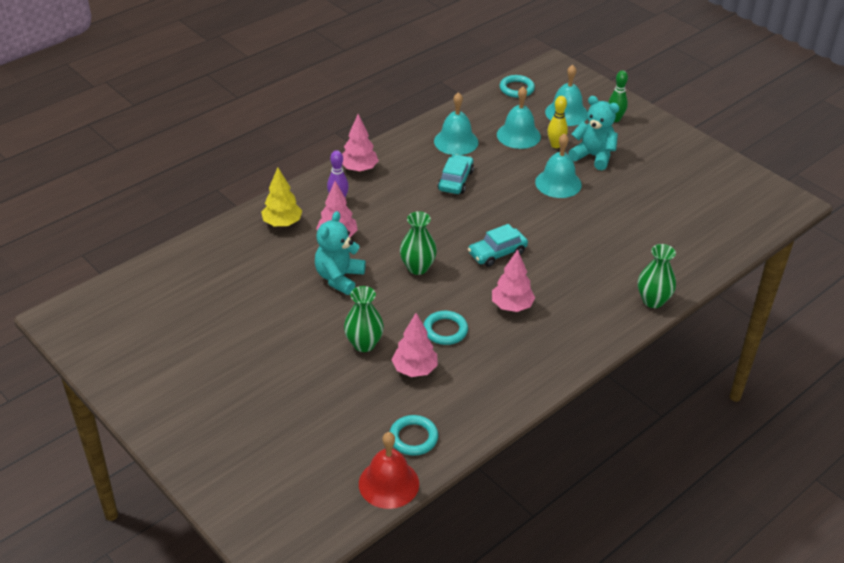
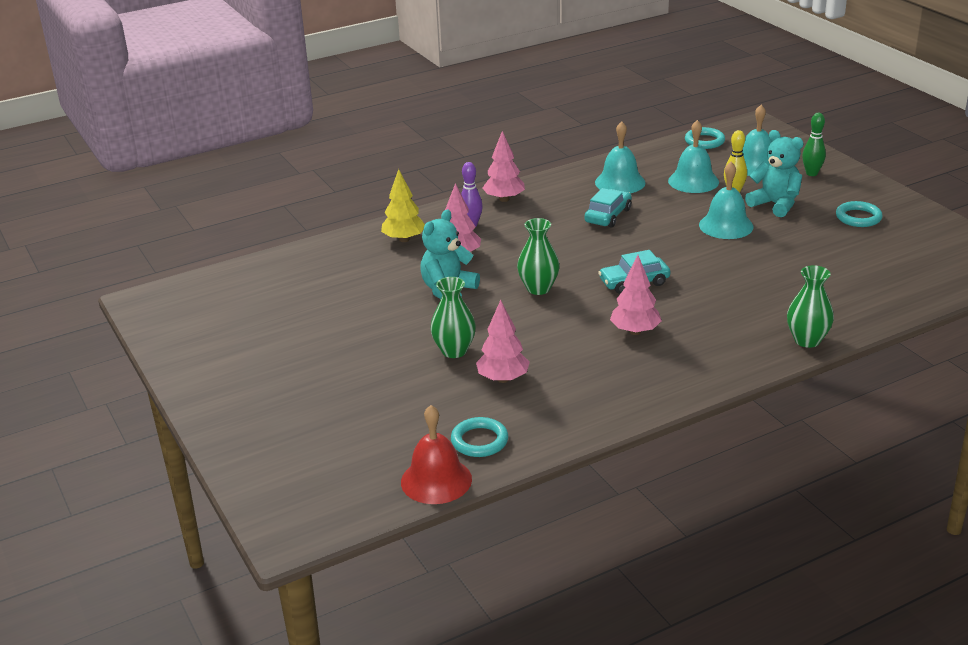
camera: 15 degrees right, 10 degrees down
(445, 330) = (550, 346): turquoise ring -> turquoise ring (858, 217)

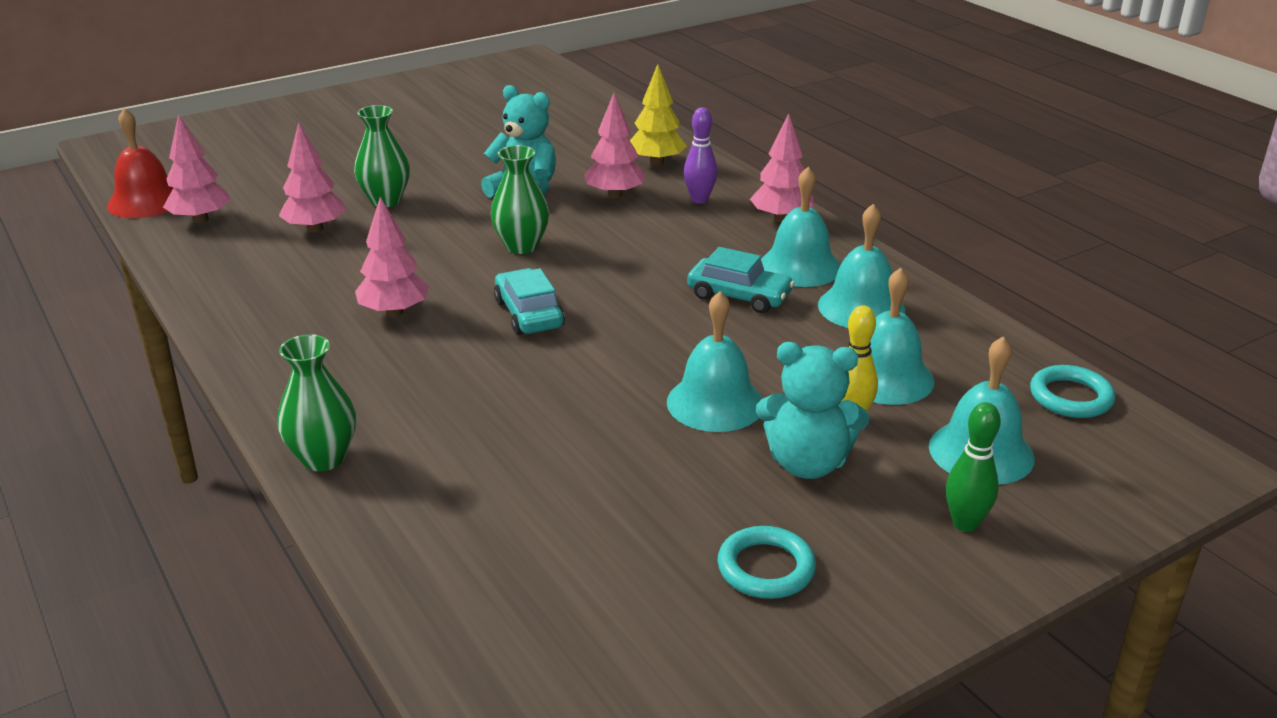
camera: 85 degrees right, 0 degrees up
(479, 441) = (200, 219): turquoise ring -> pink tree
(570, 196) = (800, 266): none -> turquoise bell
(775, 204) = (807, 463): turquoise teddy bear -> turquoise teddy bear turned 60 degrees clockwise

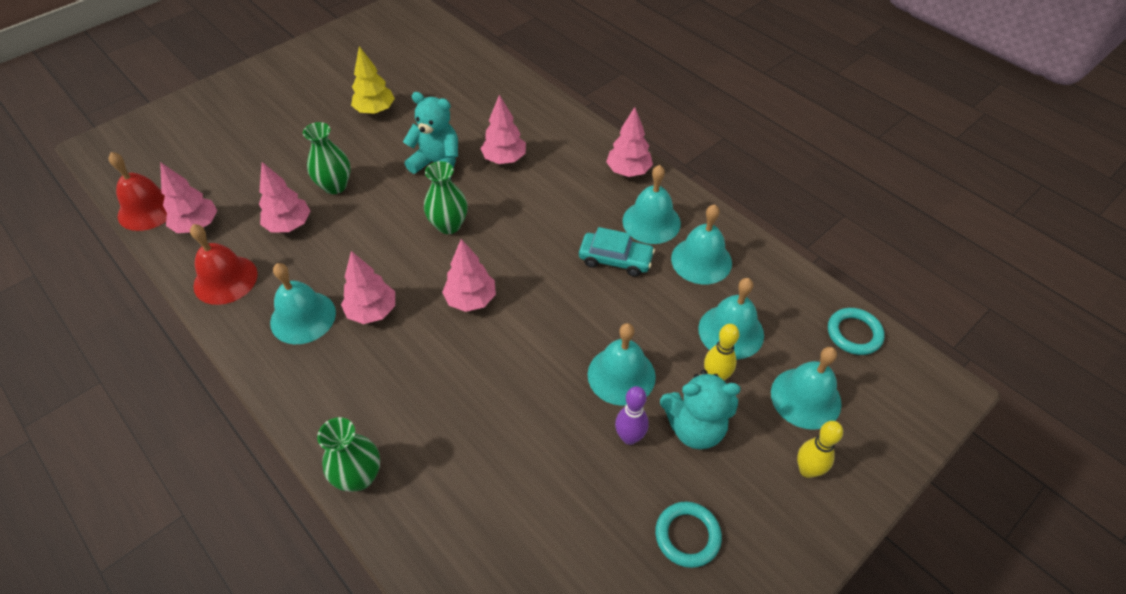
camera: 10 degrees left, 20 degrees up
(217, 268) = (225, 279): none -> red bell
(303, 309) = (303, 317): none -> turquoise bell
(529, 314) = (471, 299): turquoise car -> pink tree
(657, 162) = (527, 118): yellow tree -> yellow tree (375, 110)
(699, 200) = (566, 157): purple bowling pin -> purple bowling pin (629, 437)
(965, 523) = (807, 470): green bowling pin -> yellow bowling pin

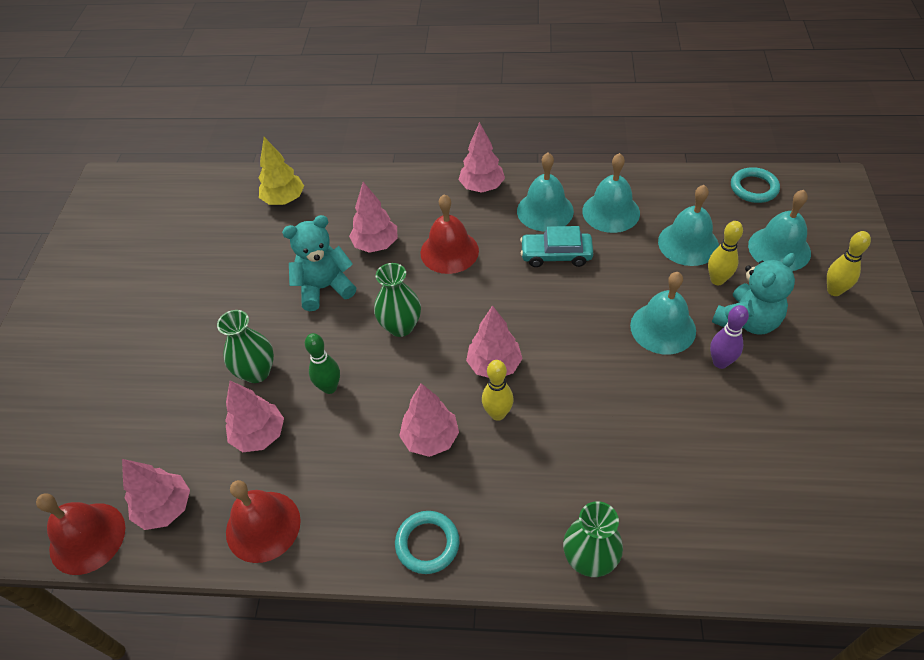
camera: 40 degrees left, 0 degrees up
(303, 317) = (379, 493): turquoise bell -> none
(360, 229) = (329, 387): none -> green bowling pin
(375, 110) = (205, 286): yellow tree -> yellow tree (284, 200)
(431, 332) = (497, 414): none -> yellow bowling pin
(545, 200) = (449, 251): none -> red bell
(615, 259) = (556, 255): turquoise car -> turquoise car turned 150 degrees counterclockwise
(687, 536) = (828, 389): turquoise ring -> turquoise ring (427, 544)

